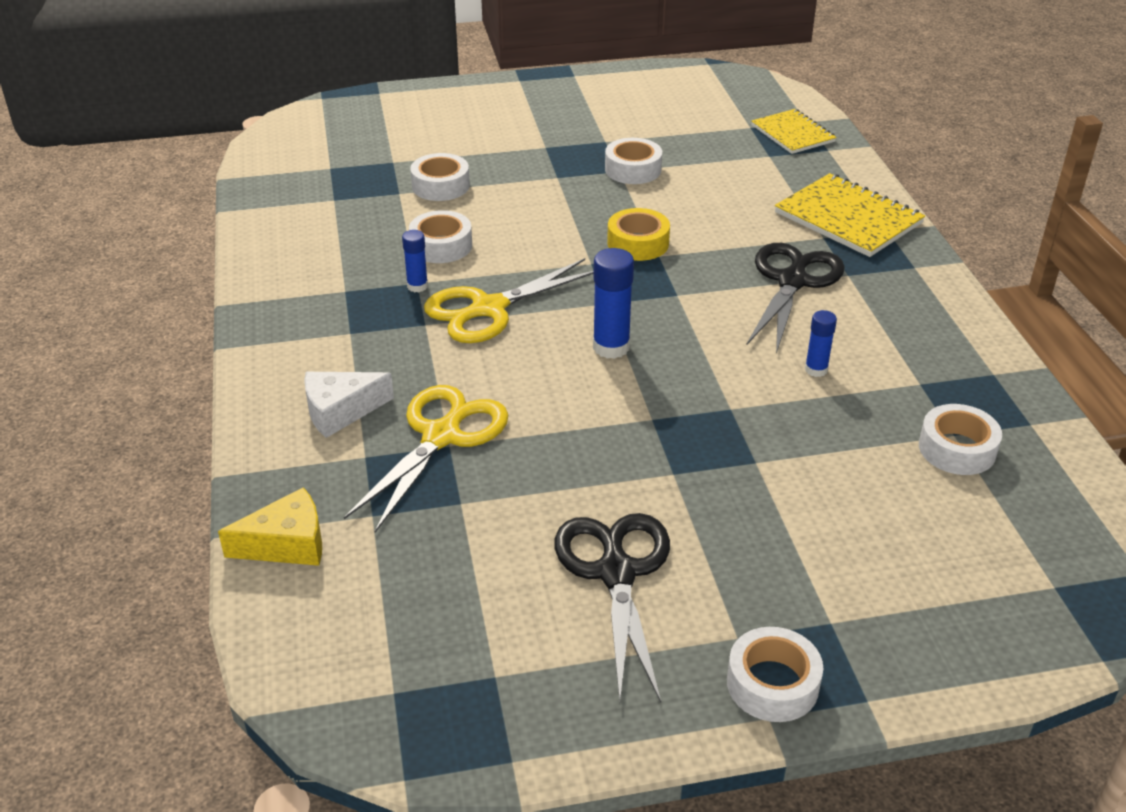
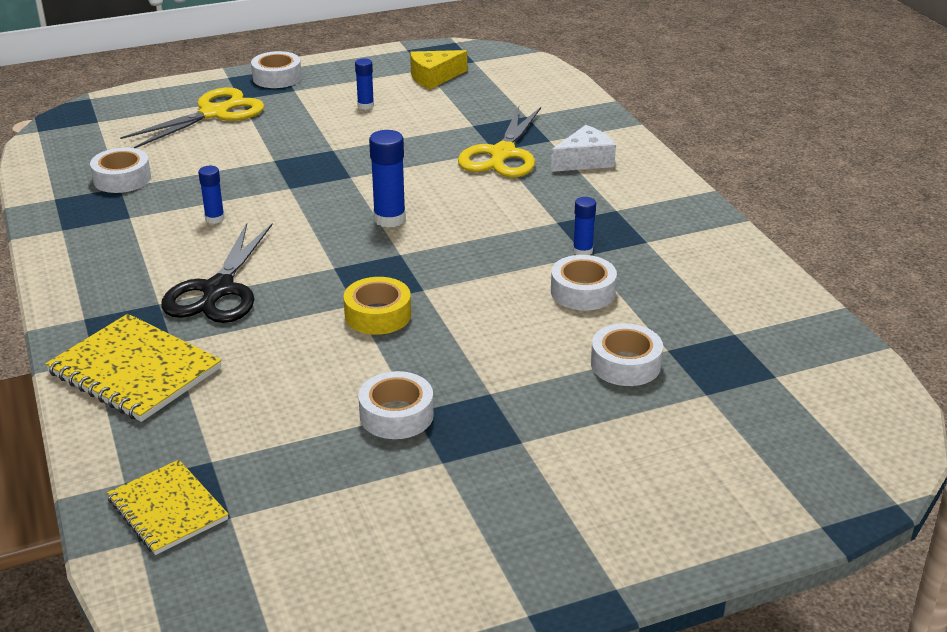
camera: 170 degrees right, 5 degrees down
(287, 544) = (569, 101): yellow cheese -> yellow cheese (434, 77)
(489, 309) = (506, 238): yellow scissors -> yellow scissors (214, 113)
(616, 573) = (365, 105): black scissors -> blue glue stick

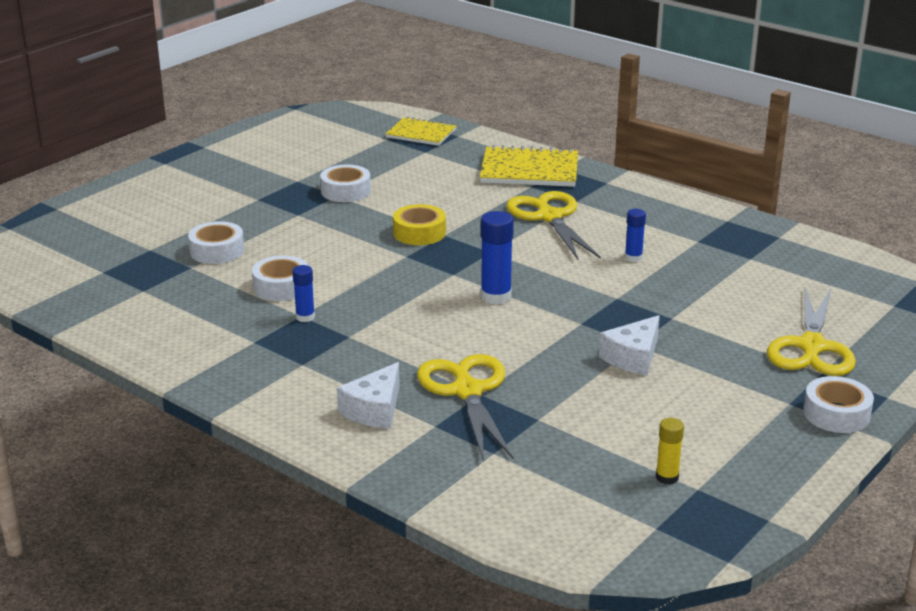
camera: 150 degrees right, 5 degrees down
(122, 179) = (762, 264): white tape -> none
(218, 290) = (549, 217): black scissors -> yellow scissors
(350, 142) = (633, 357): none -> white cheese
(365, 105) = (683, 407): blue glue stick -> none
(434, 77) = (667, 477): yellow cheese -> yellow glue stick

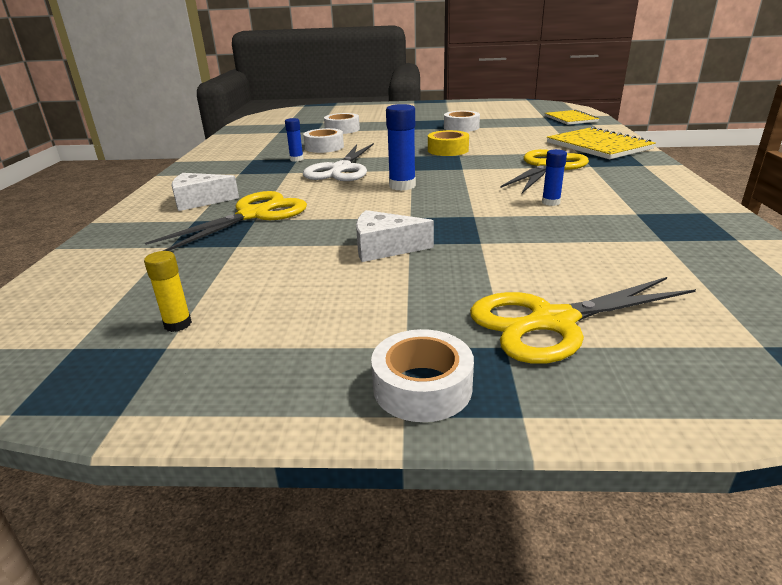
camera: 55 degrees right, 0 degrees up
(390, 306) = (341, 169): none -> white scissors

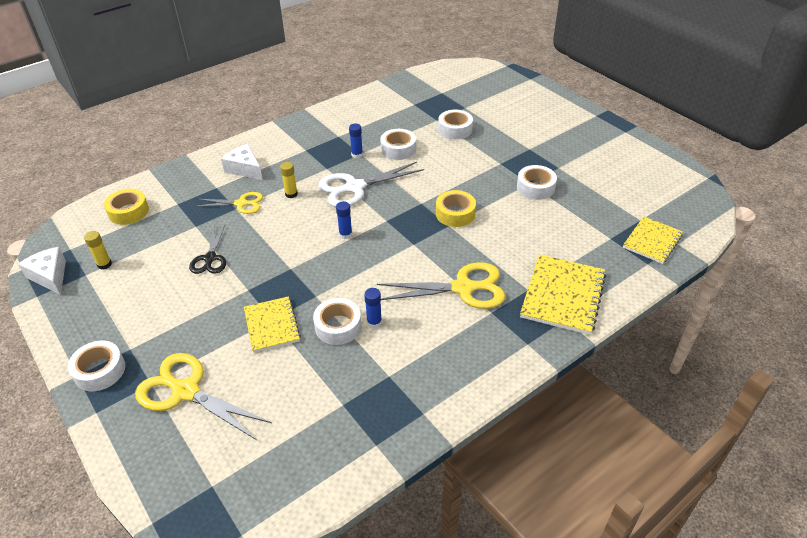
camera: 50 degrees right, 15 degrees up
(106, 280) = (128, 212): none -> yellow tape
(253, 215) = (241, 204): yellow scissors -> yellow scissors, size x0.61
(292, 192) = (291, 194): none -> yellow glue stick
(315, 250) = (210, 258): none -> black scissors
(384, 248) = (233, 283): white cheese -> white cheese (50, 276)
(402, 186) = (345, 234): blue glue stick -> blue glue stick, size x0.60
(491, 244) = (272, 325): none -> yellow notebook
(536, 217) = (338, 326): none -> white tape

